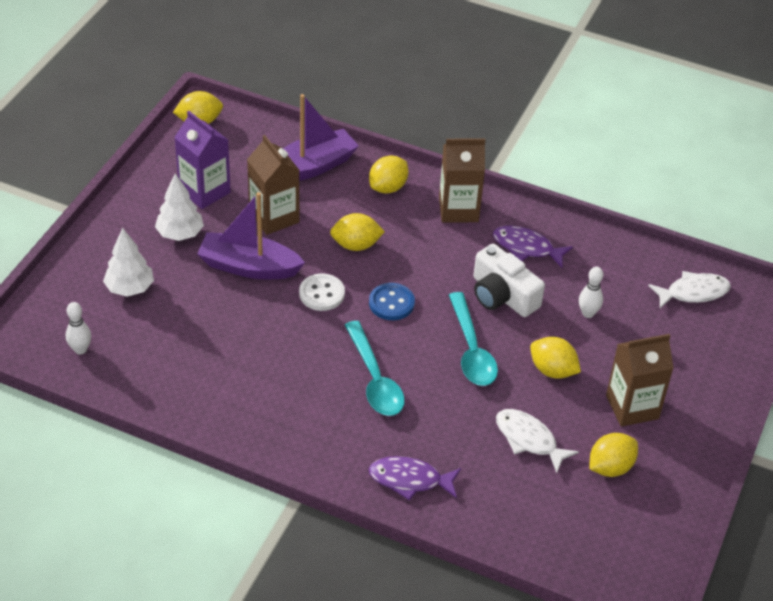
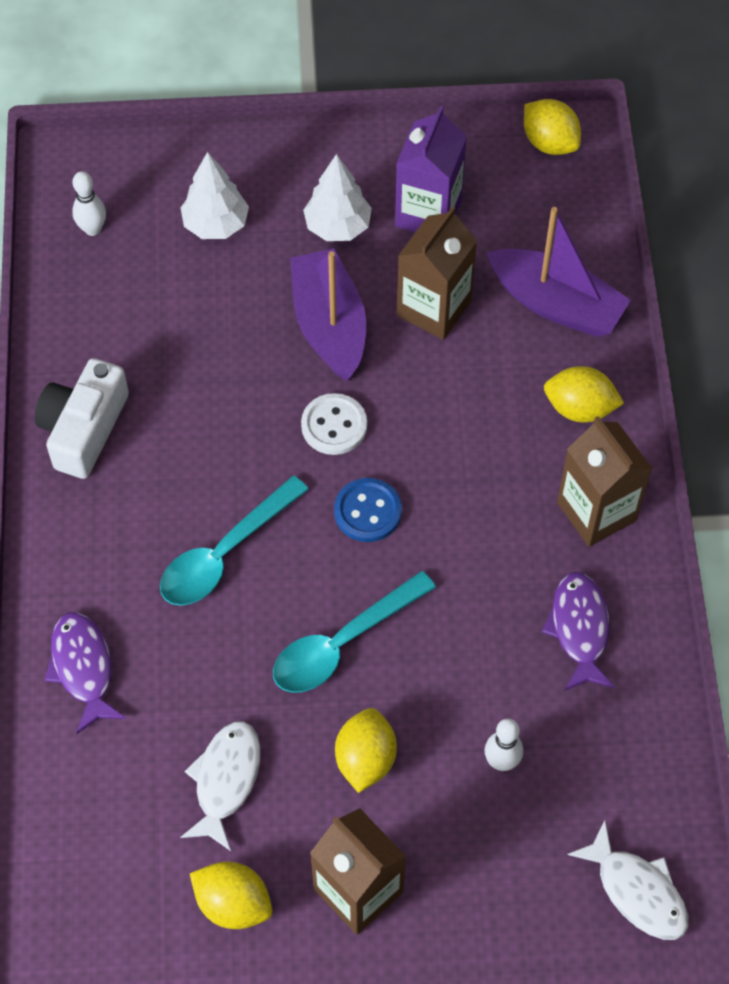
camera: 65 degrees right, 15 degrees up
(356, 245) = (445, 422): yellow lemon -> none
(502, 295) = (466, 638): white camera -> white camera (84, 429)

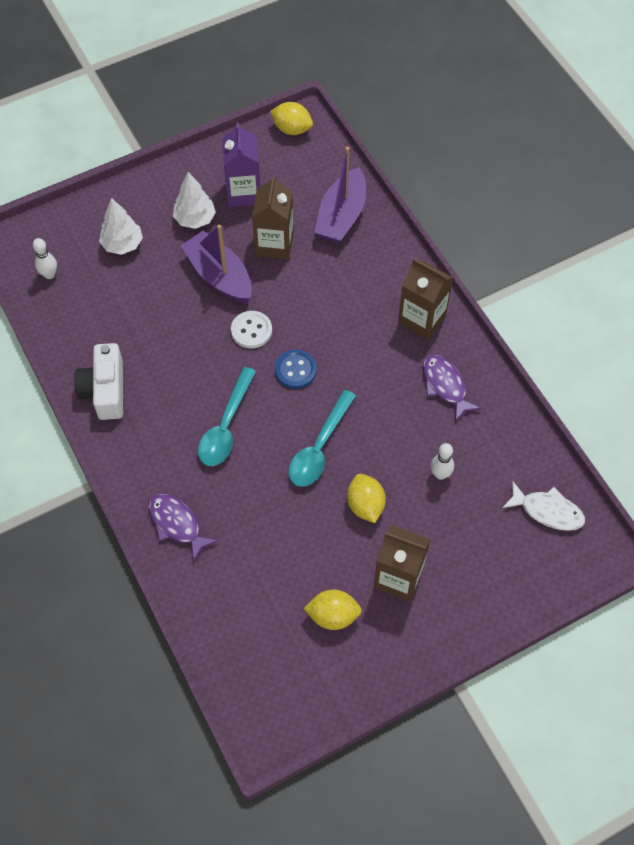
camera: 25 degrees left, 0 degrees up
(225, 780) = (293, 551): white fish -> none
(556, 304) = (341, 216): purple boat -> purple boat turned 105 degrees clockwise
(579, 408) = (384, 267): yellow lemon -> none

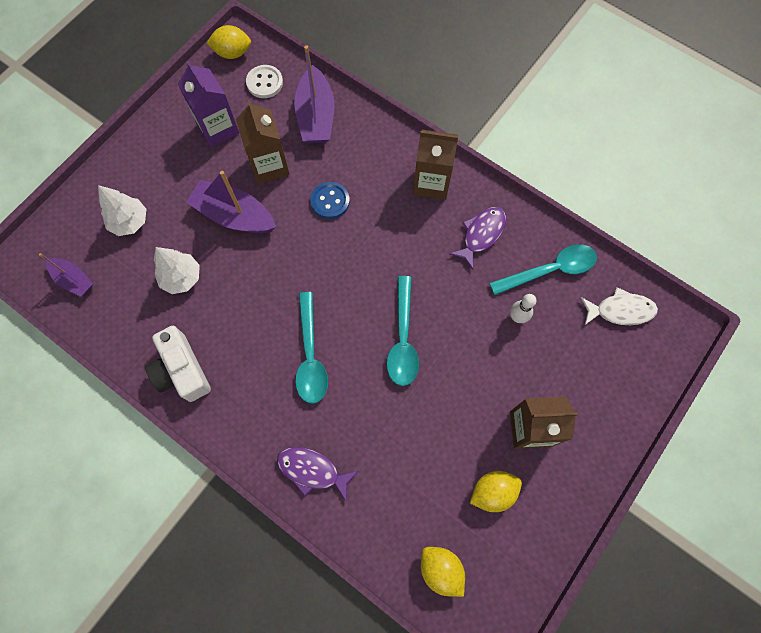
camera: 25 degrees left, 10 degrees up
(49, 274) = (73, 280): white bowling pin -> purple boat
(195, 219) = (186, 171): white tree -> white tree (181, 278)
(251, 330) = (289, 255): white button -> white button (264, 83)
(295, 370) = (346, 276): blue button -> blue button (330, 201)
(365, 505) = (469, 375): yellow lemon -> yellow lemon (441, 569)
(445, 386) = (481, 235): purple fish -> purple fish turned 90 degrees clockwise
(496, 445) = (550, 270): none -> turquoise spoon

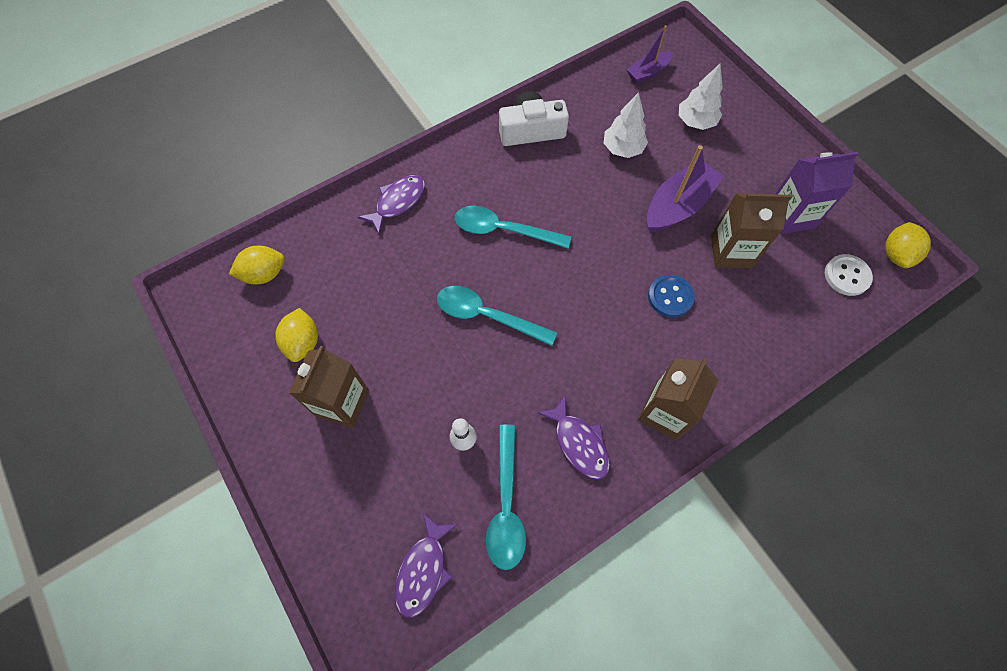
camera: 110 degrees right, 5 degrees down
(316, 116) = (788, 315): purple boat -> none
(620, 310) = (423, 570): white fish -> purple fish

